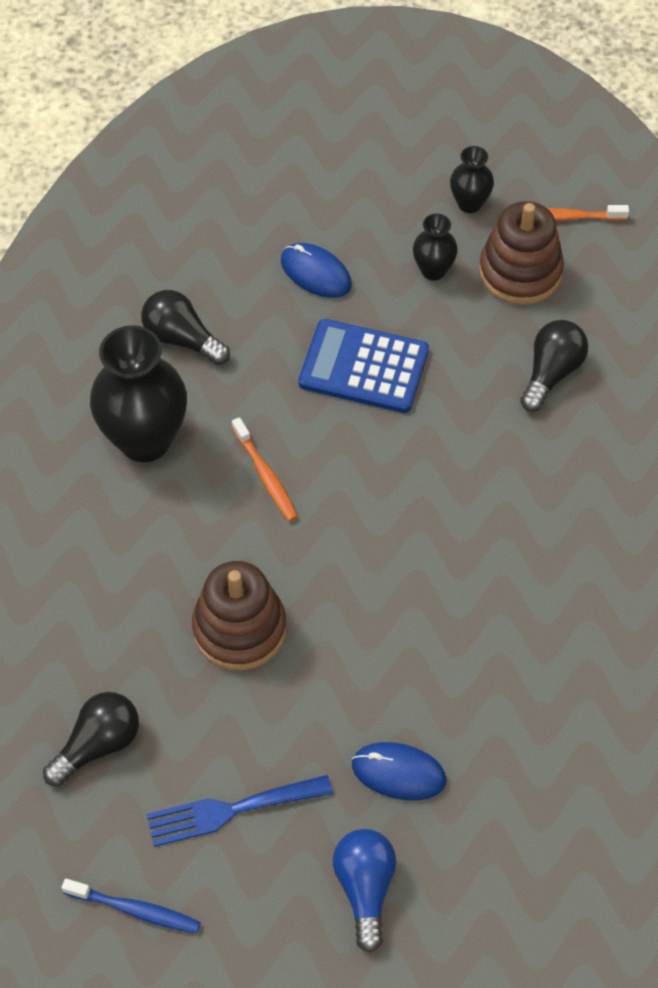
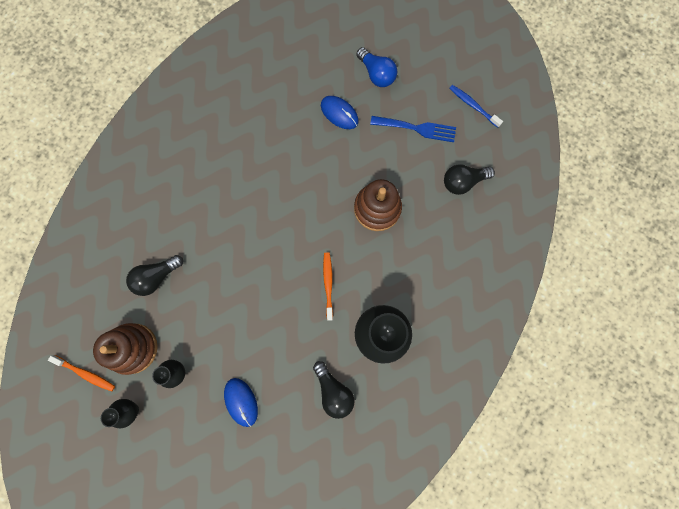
camera: 155 degrees left, 20 degrees up
(363, 367) = (247, 326): blue calculator -> none
(365, 888) = (376, 74): blue light bulb -> blue light bulb turned 60 degrees counterclockwise

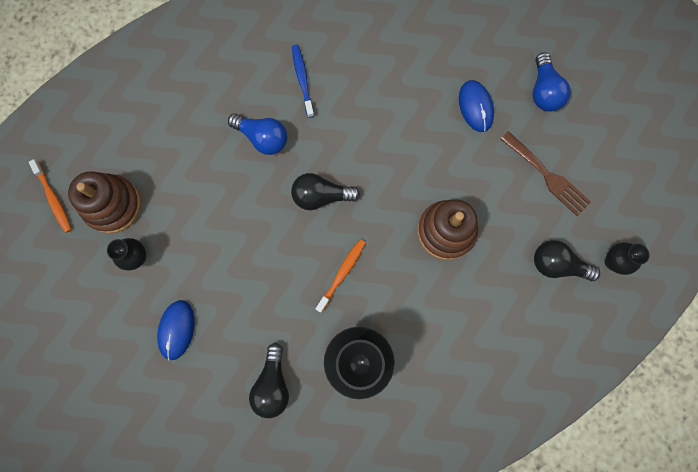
camera: 35 degrees right, 0 degrees up
(131, 410) = (70, 263): black vase -> black vase (613, 262)
(156, 277) = (181, 151): black light bulb -> black light bulb (321, 196)
(208, 229) = (262, 138): none -> blue light bulb
(417, 128) = (547, 176): blue fork -> brown fork
(473, 106) = (626, 191): blue toothbrush -> blue toothbrush (302, 80)

